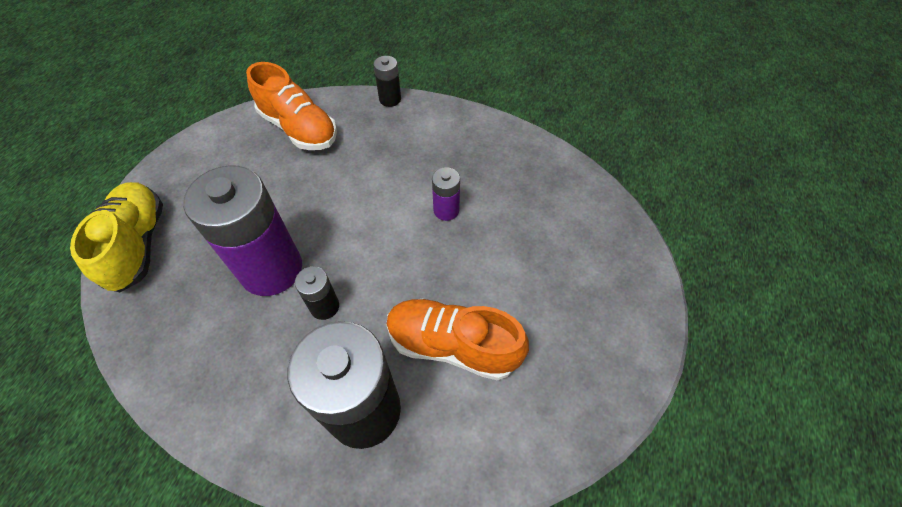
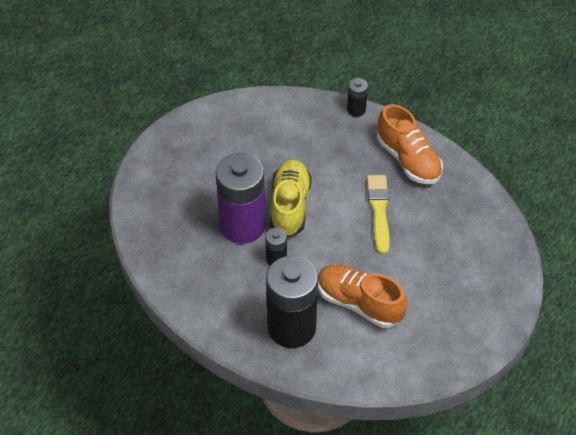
camera: 15 degrees right, 5 degrees down
(138, 245) = (150, 188): yellow shoe -> yellow shoe (290, 206)
(299, 128) = (277, 121): orange shoe -> orange shoe (408, 160)
(446, 210) = (379, 211): purple battery -> yellow brush

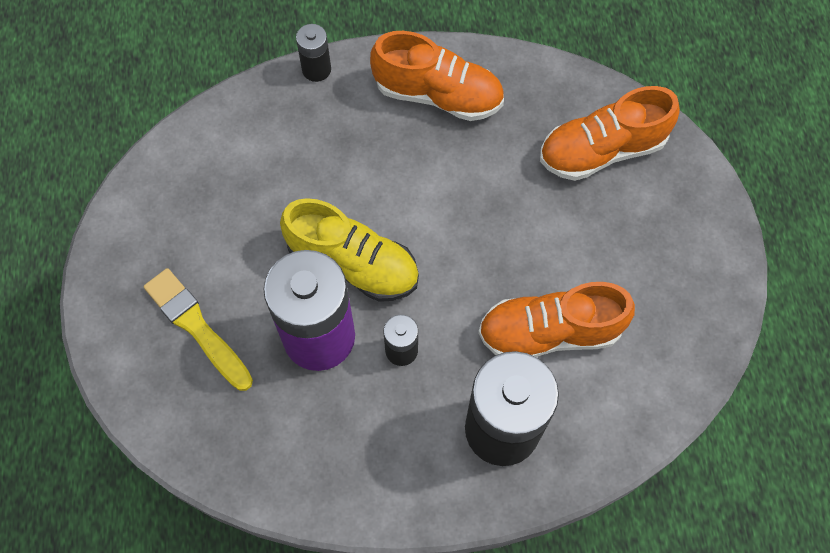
camera: 40 degrees left, 15 degrees up
(290, 206) = (353, 263): yellow shoe -> yellow shoe turned 150 degrees clockwise
(379, 211) = (464, 190): yellow brush -> yellow brush (197, 327)
(472, 241) = (602, 150): none -> orange shoe

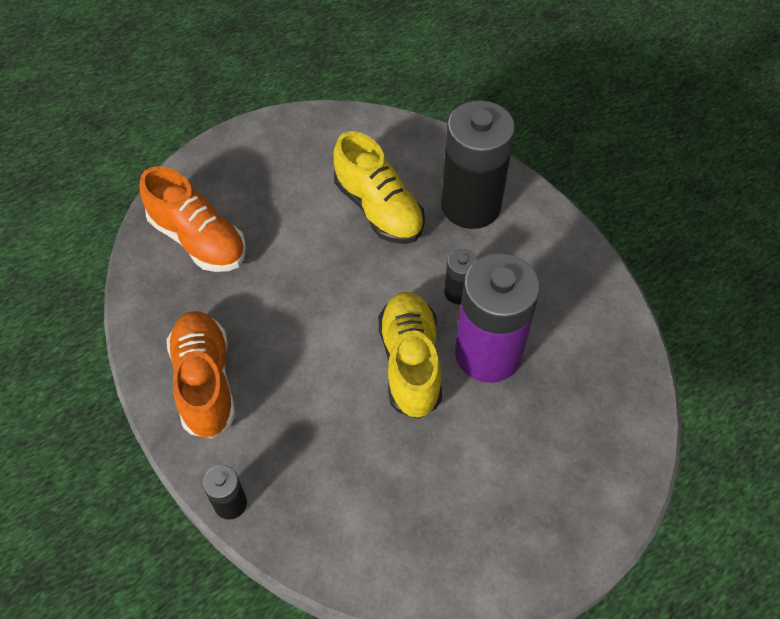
camera: 120 degrees left, 10 degrees down
(197, 327) = (546, 450): yellow brush -> none
(550, 332) = (378, 209): orange shoe -> yellow shoe

